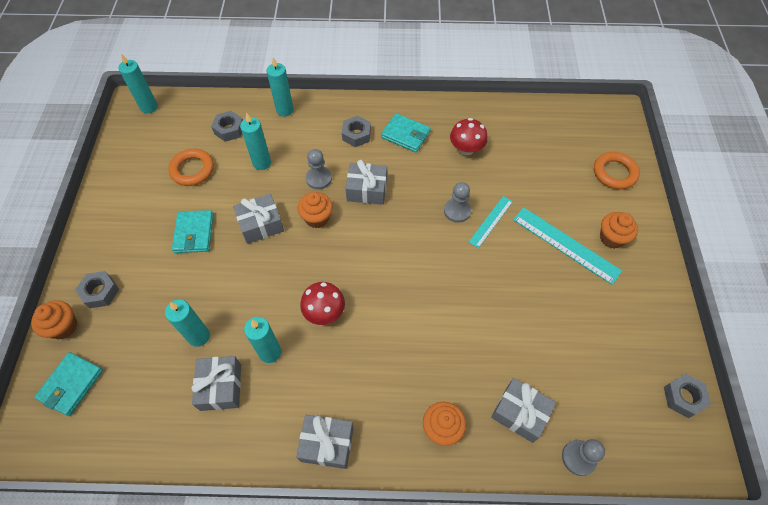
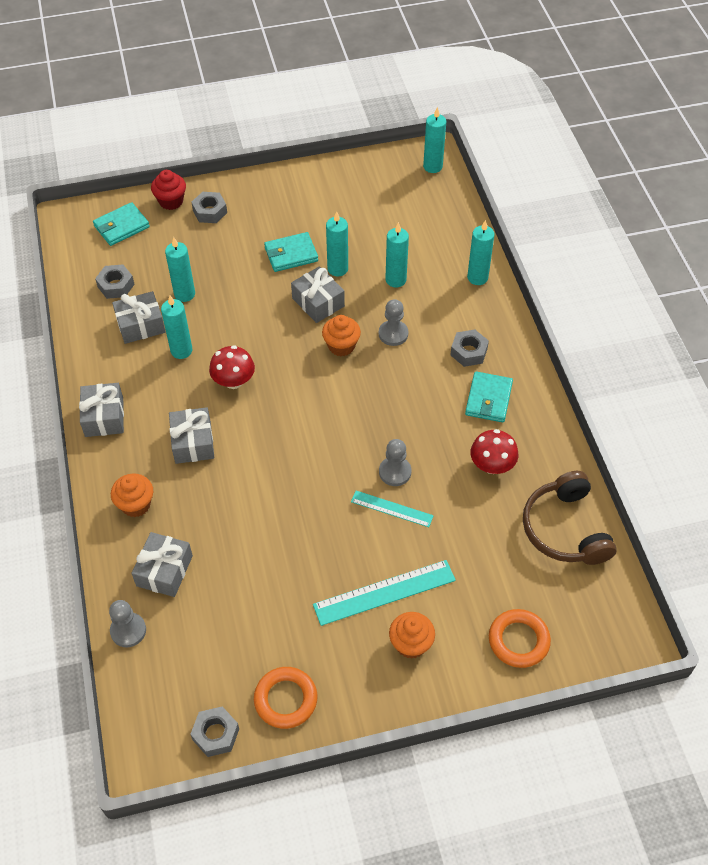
camera: 75 degrees right, 5 degrees down
(64, 327) = (171, 201): orange cupcake -> red cupcake
(71, 384) = (121, 226): turquoise wallet -> turquoise wallet turned 45 degrees counterclockwise
(192, 170) = (365, 228): orange ring -> orange ring (285, 699)
(229, 129) = (429, 239): grey nut -> grey nut (116, 285)
(229, 201) = (337, 269): none -> turquoise candle
(367, 190) = (394, 380): grey gift -> grey gift (193, 442)
(529, 123) = (565, 529): none -> brown headphones
(566, 244) = (384, 592): turquoise ruler -> turquoise ruler turned 45 degrees clockwise

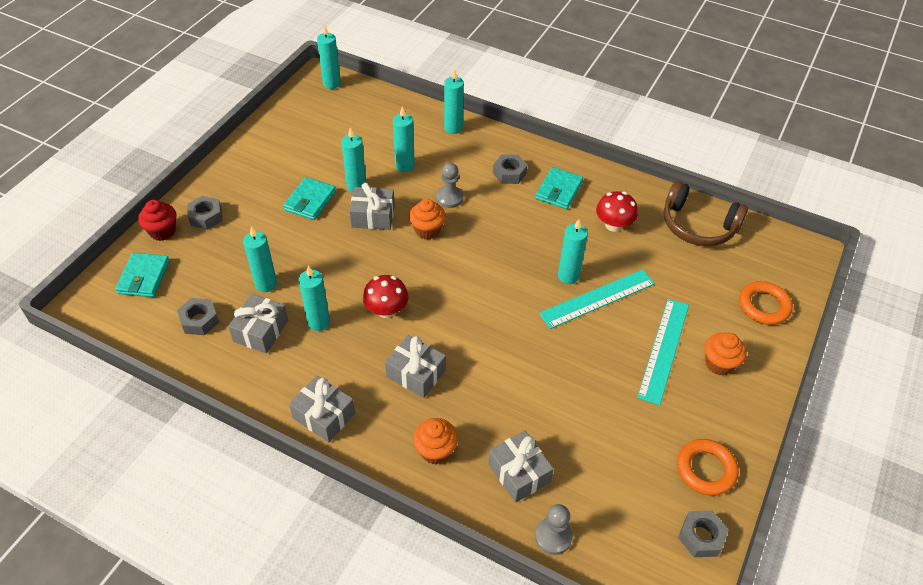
camera: 50 degrees left, 5 degrees down
(392, 508) = (597, 298): turquoise ruler -> turquoise ruler, size x1.65
(395, 472) = (568, 276): grey pawn -> turquoise candle
(488, 399) = (559, 190): turquoise wallet -> turquoise wallet turned 60 degrees clockwise

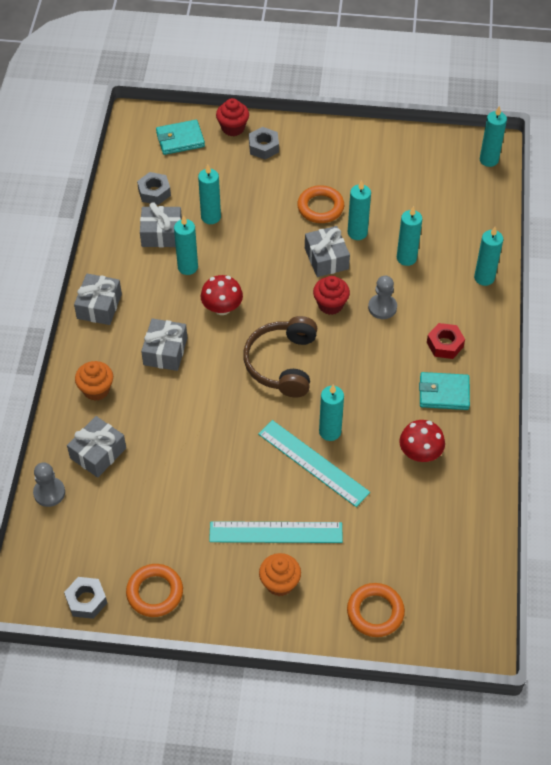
camera: 70 degrees right, 5 degrees up
(310, 201) = (320, 207): turquoise wallet -> orange ring
(427, 230) = (330, 304): orange cupcake -> red cupcake
(509, 173) = (445, 344): grey nut -> red nut
(698, 225) = (461, 530): brown headphones -> brown headphones (282, 363)

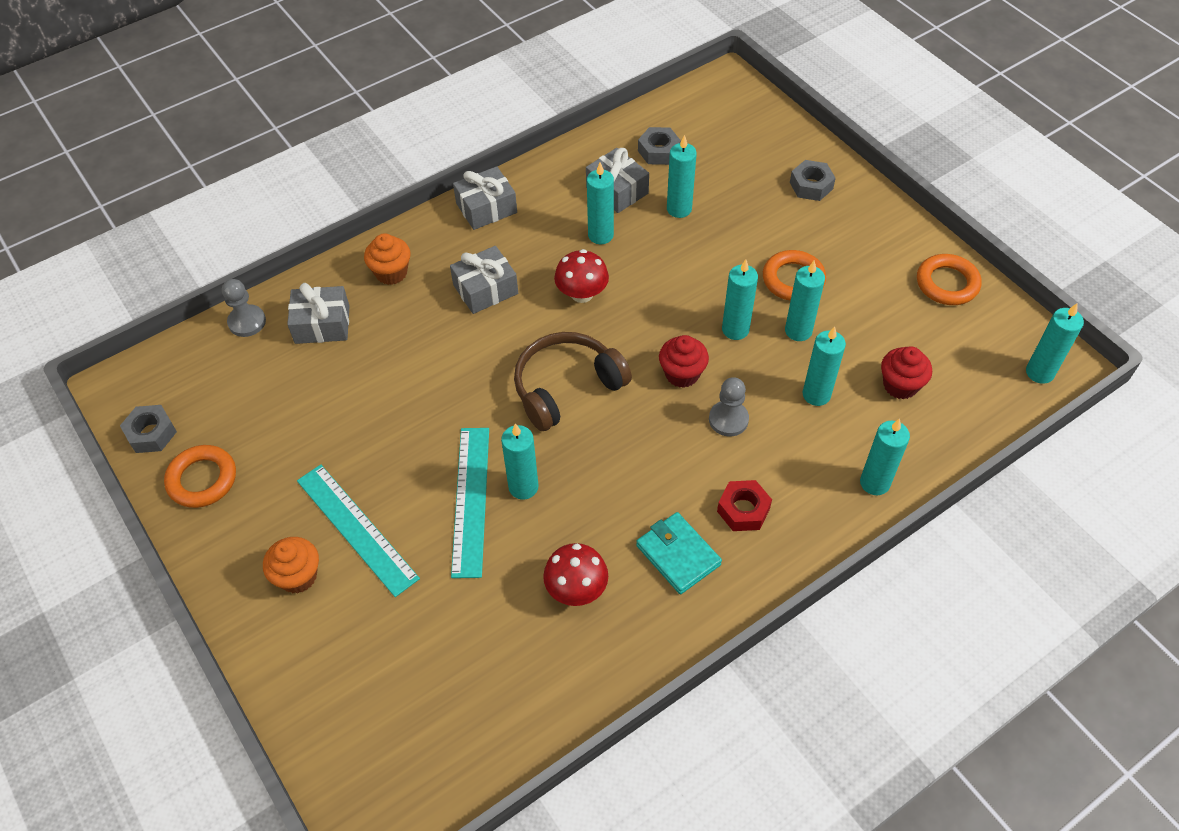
camera: 50 degrees right, 0 degrees up
(180, 139) = (742, 124): turquoise wallet -> none
(233, 128) = (804, 148): red cupcake -> red cupcake (900, 385)
(326, 258) = (735, 329): grey gift -> turquoise candle
(375, 612) = (333, 692): orange ring -> orange ring (947, 283)

